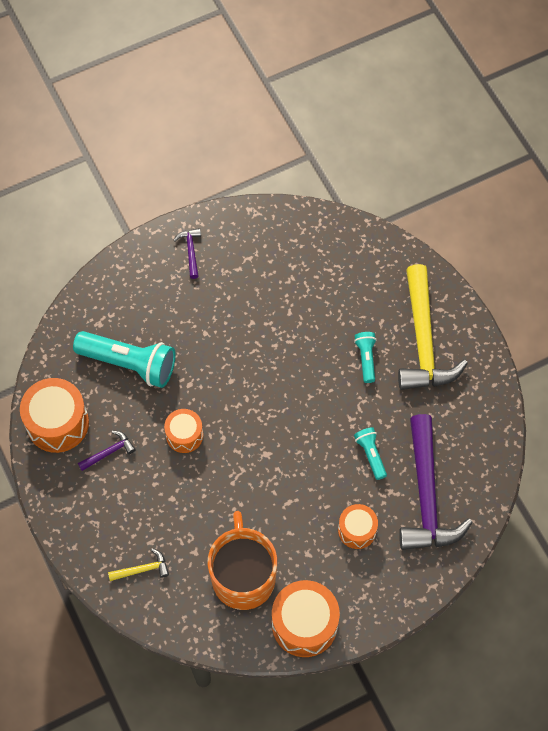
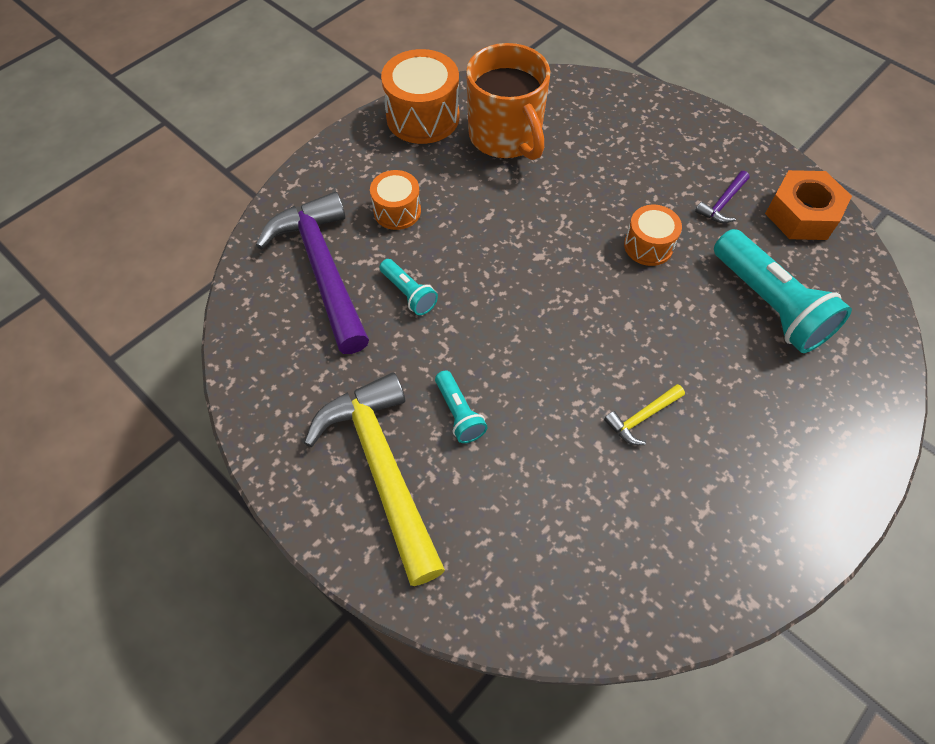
camera: 160 degrees right, 5 degrees down
(57, 423) = (802, 214): orange drum -> orange nut
(129, 363) = (769, 304): turquoise flashlight -> turquoise flashlight turned 120 degrees counterclockwise
(142, 569) = (614, 114): yellow hammer -> yellow hammer (642, 417)
(190, 251) = (795, 491): purple hammer -> none

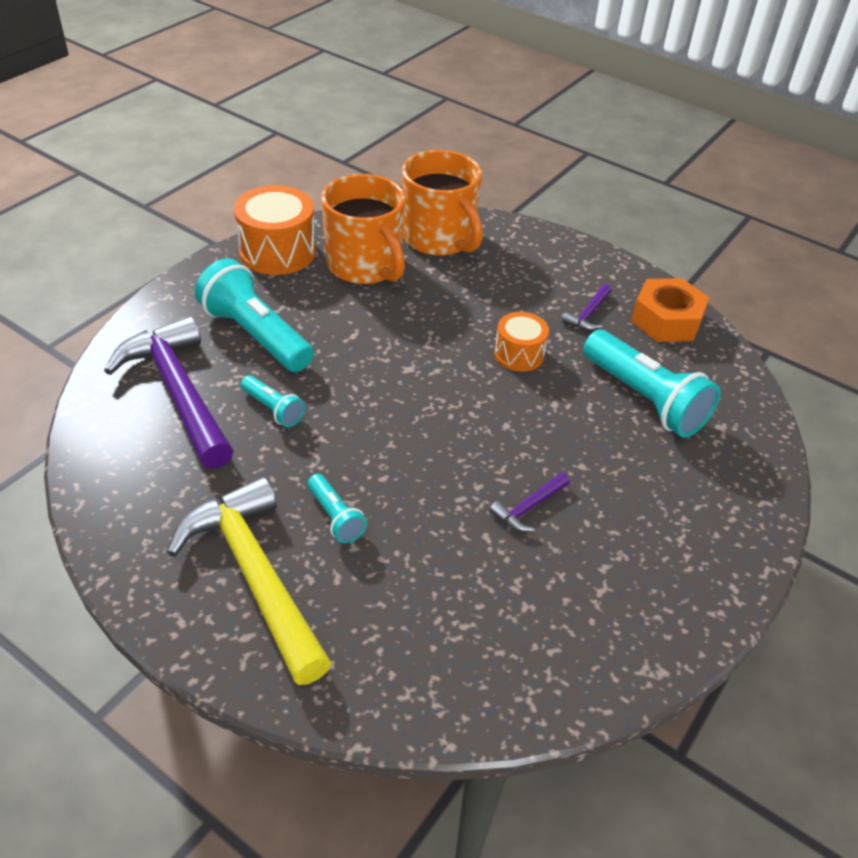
camera: 10 degrees left, 15 degrees down
(397, 211) = (256, 335): orange drum -> turquoise flashlight
(581, 108) = (439, 238): none -> orange mug
(642, 417) = (529, 507): yellow hammer -> purple hammer

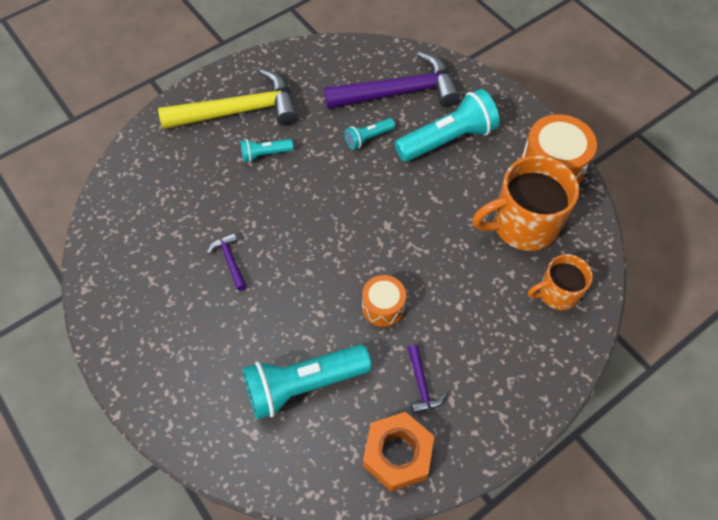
camera: 110 degrees right, 15 degrees up
(439, 238) = (557, 293): orange mug -> orange mug, size x0.58
(588, 314) = (421, 384): purple hammer -> purple hammer turned 150 degrees counterclockwise

